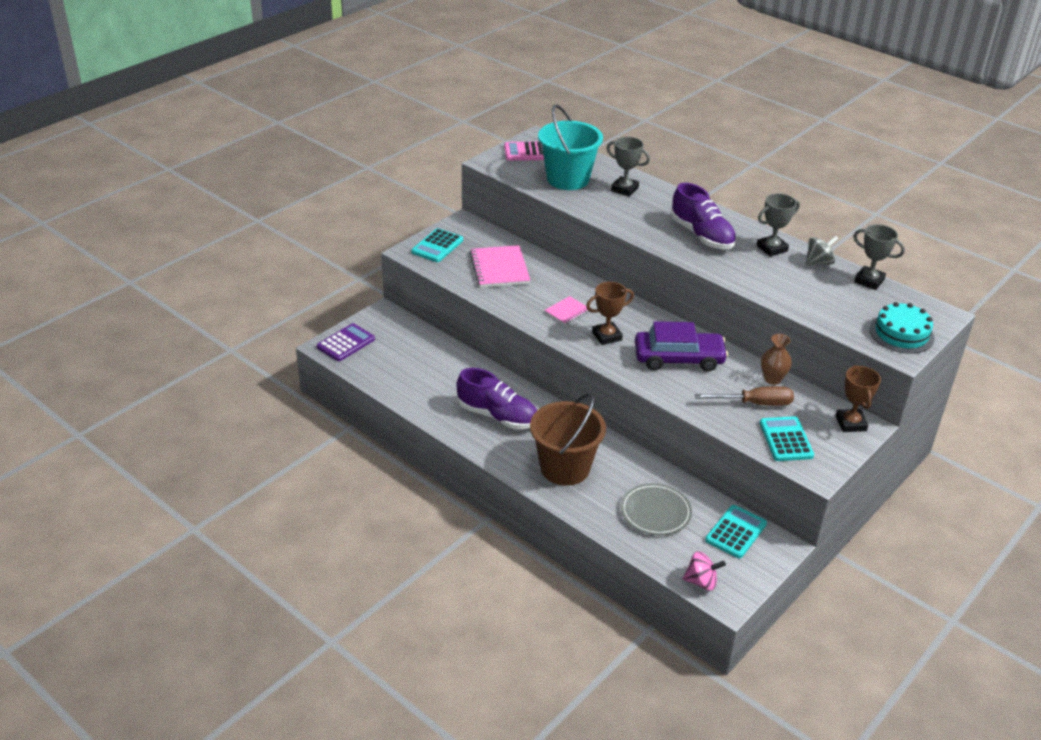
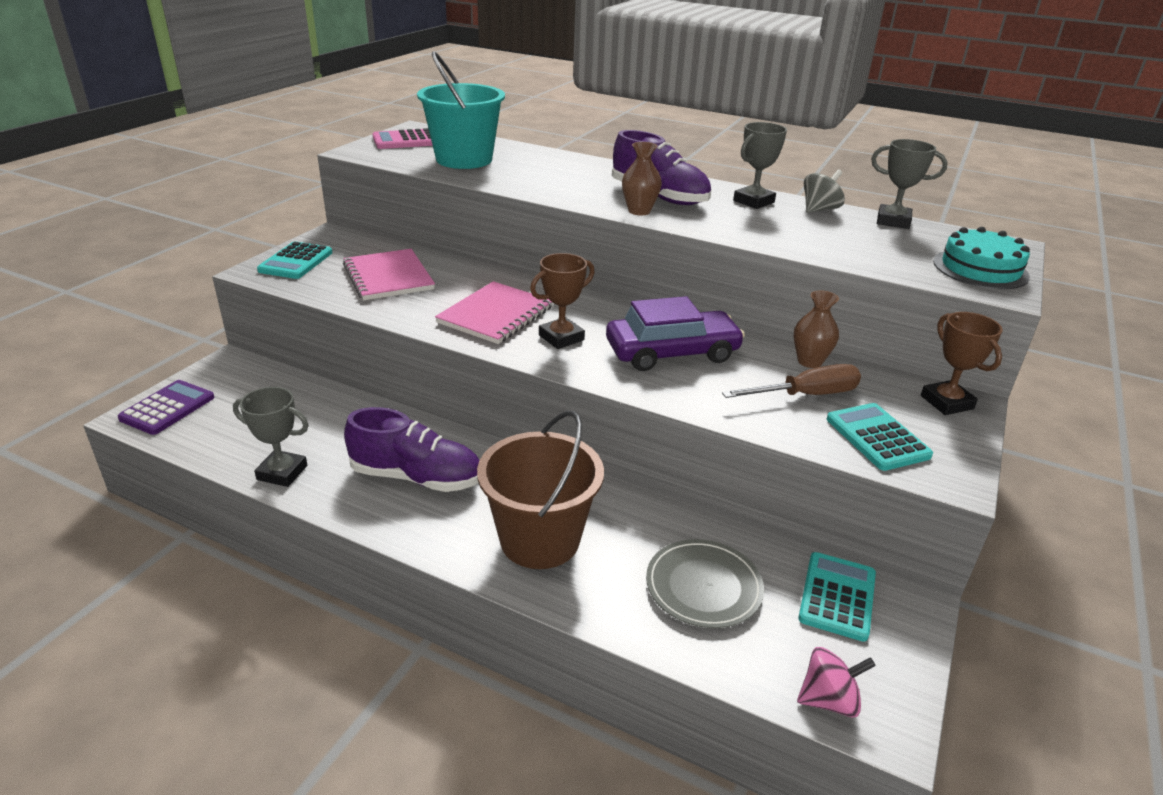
camera: 15 degrees left, 5 degrees down
(567, 311) = (495, 315): pink notebook -> pink notebook, size x1.83
(624, 189) = (540, 163): grey trophy -> grey trophy (282, 472)
(680, 249) = (639, 211): none -> brown vase

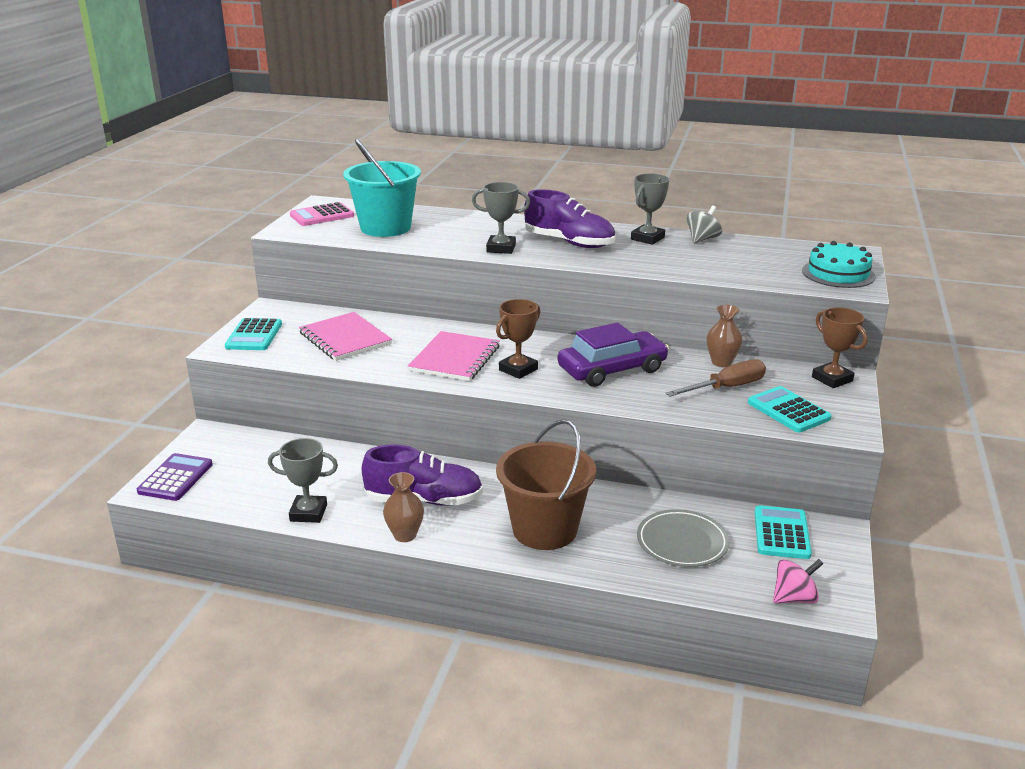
camera: 10 degrees left, 5 degrees down
(639, 211) = (559, 257): brown vase -> brown vase (405, 535)
(893, 221) = (762, 242): grey trophy -> grey trophy (501, 248)

